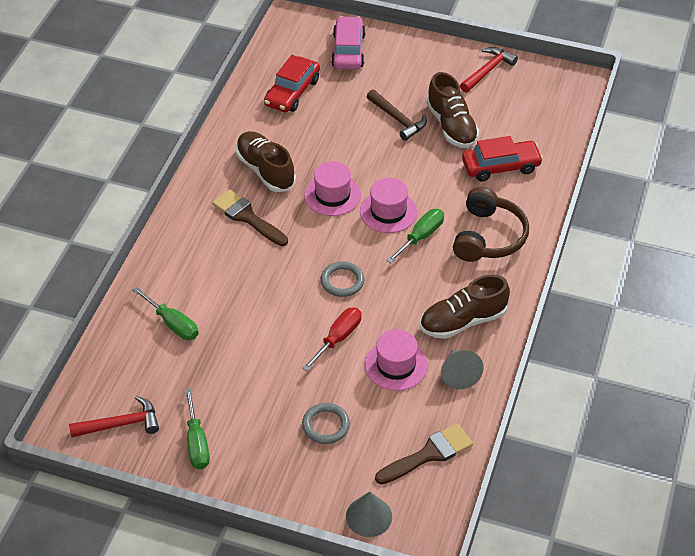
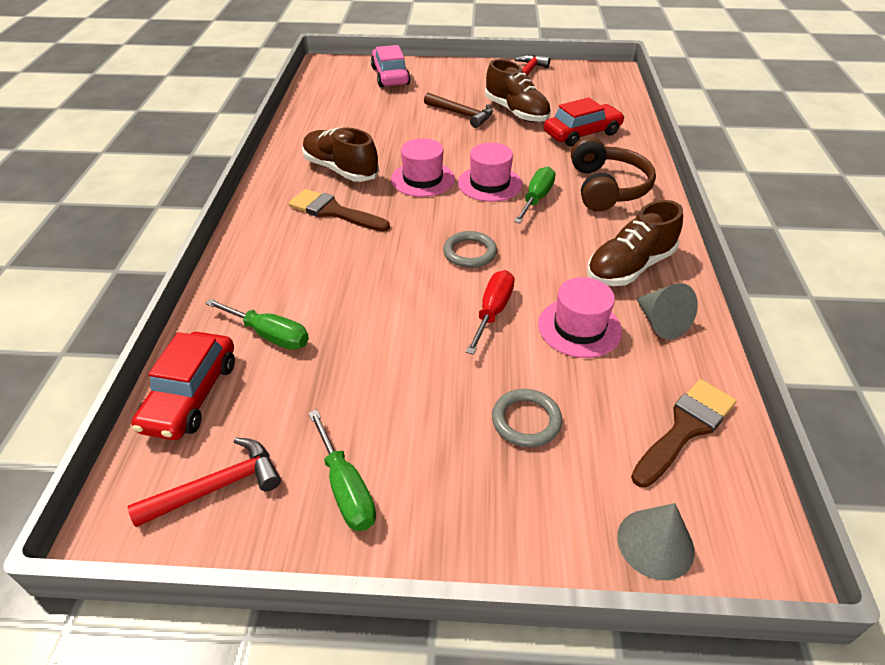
camera: 15 degrees left, 5 degrees down
(292, 92) = (346, 109): red car -> red car (191, 395)

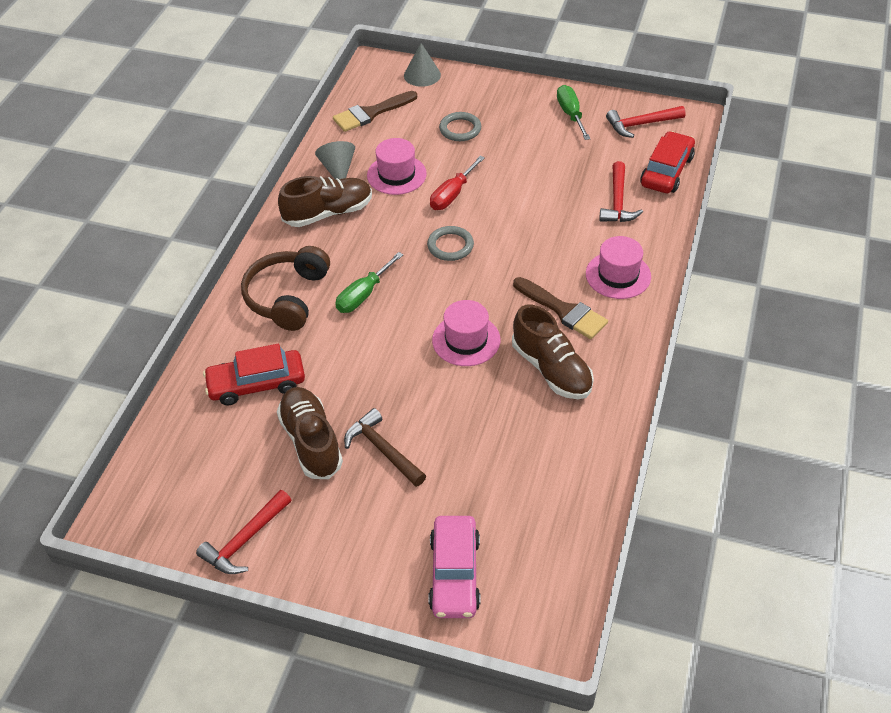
camera: 165 degrees left, 5 degrees up
(270, 335) = (618, 201): green screwdriver -> red hammer
(489, 184) = (399, 322): pink hat -> pink hat (618, 275)

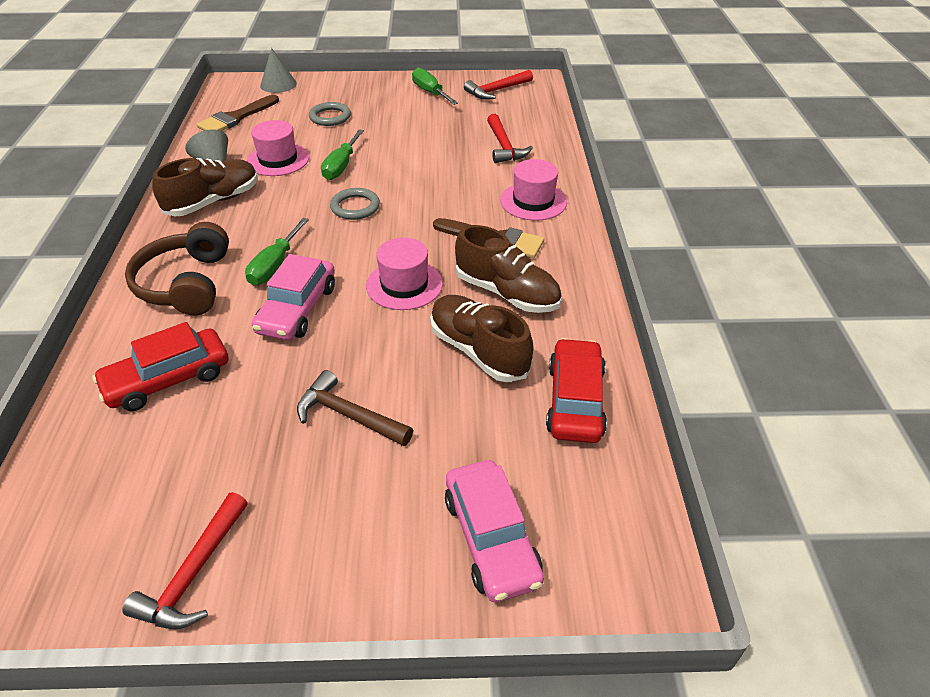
camera: 20 degrees left, 5 degrees down
(311, 442) = (255, 427): brown shoe -> brown shoe (478, 351)
(370, 343) = (297, 309): none -> pink car
(452, 194) = (341, 166): red screwdriver -> green screwdriver
(666, 171) = (536, 118): red car -> red car (575, 400)

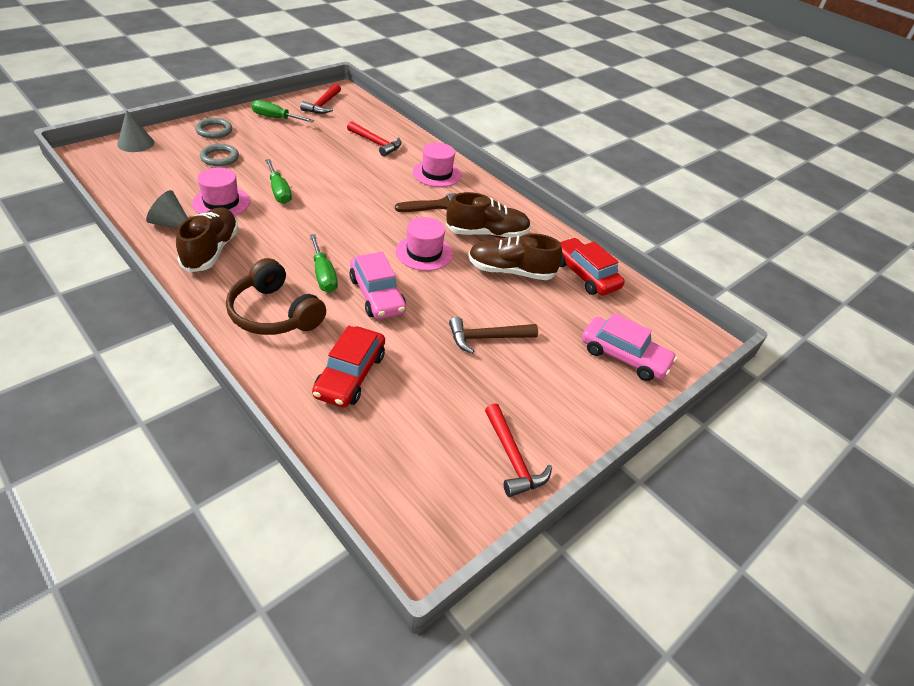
camera: 45 degrees left, 0 degrees up
(236, 118) = (135, 181): brown brush -> none
(355, 207) = (327, 216): grey ring -> grey ring (214, 131)

